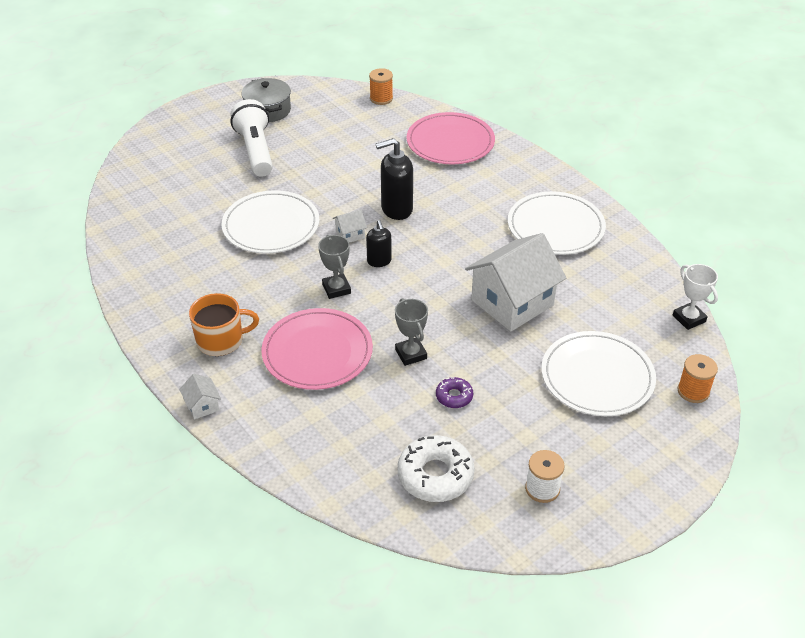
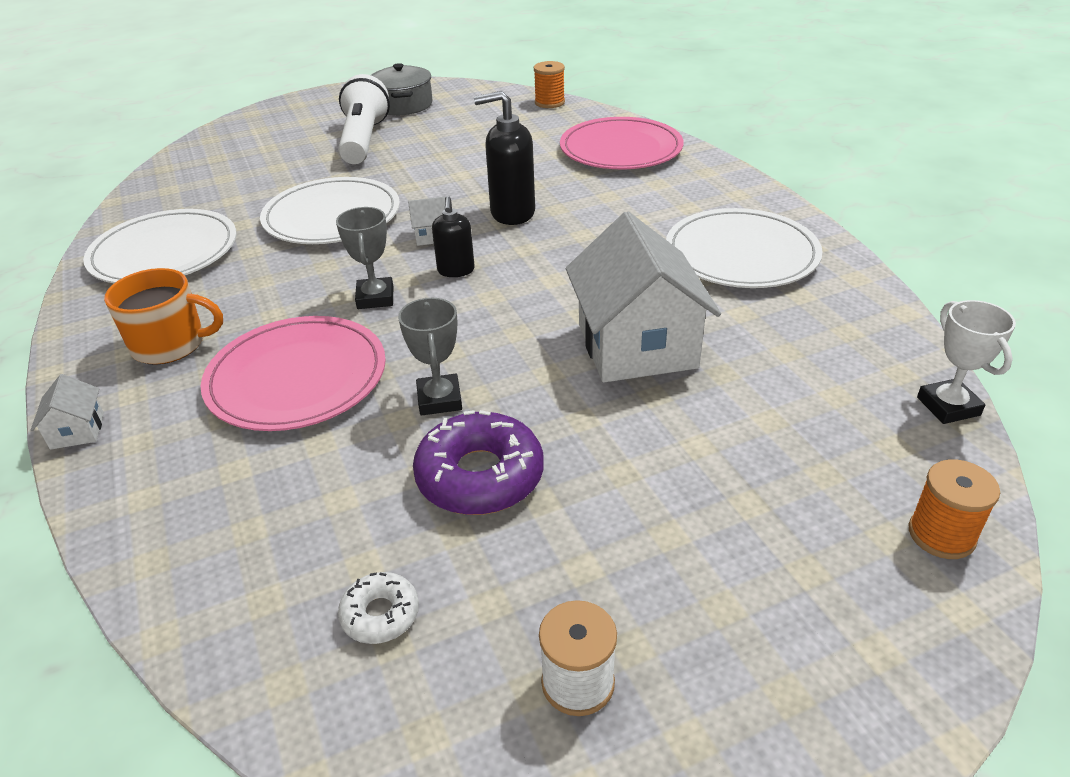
camera: 15 degrees right, 5 degrees down
(435, 475) = (380, 614): white donut -> white donut, size x0.53
(454, 396) = (480, 476): purple donut -> purple donut, size x1.90
(512, 302) = (636, 346): white house -> white house turned 75 degrees counterclockwise
(597, 377) = (752, 480): white plate -> white plate (164, 252)

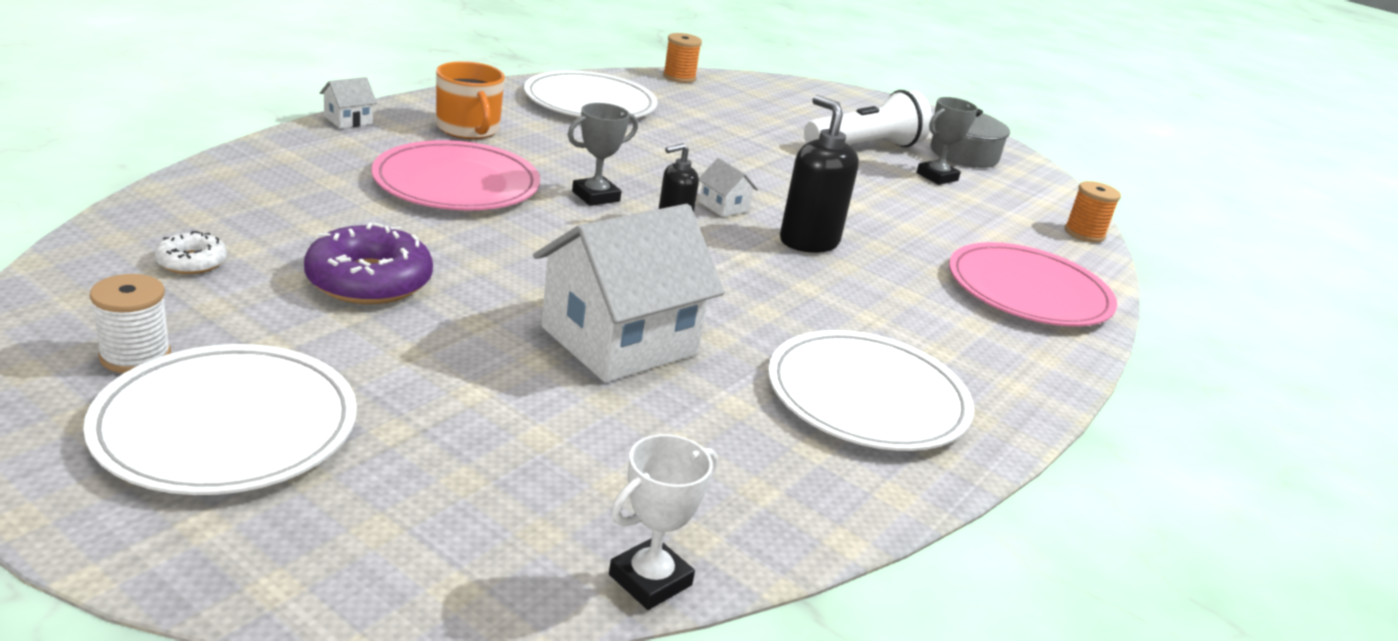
camera: 55 degrees right, 10 degrees down
(332, 216) = (710, 156): white plate -> white plate (227, 426)
(439, 399) = (464, 248): grey trophy -> grey trophy (937, 177)
(941, 535) = (395, 570): orange spool -> orange spool (679, 77)

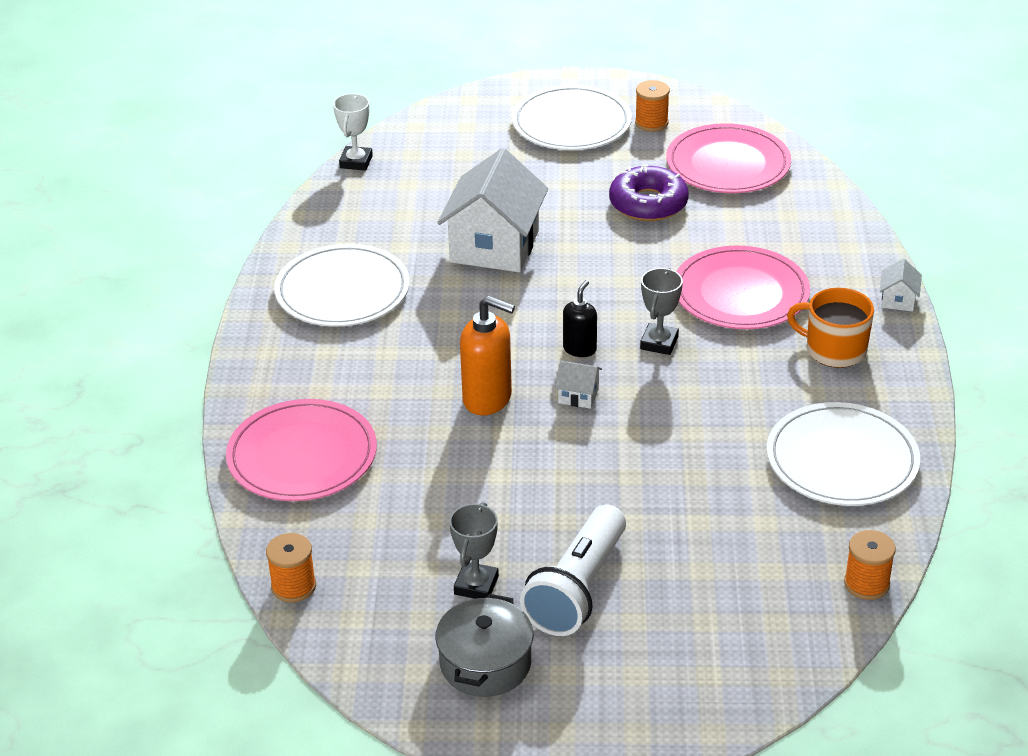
camera: 150 degrees right, 10 degrees up
(135, 356) = (651, 123): white spool -> orange spool
(192, 262) = (728, 164): white donut -> pink plate
(808, 242) = (488, 399): black soap dispenser -> orange soap dispenser

